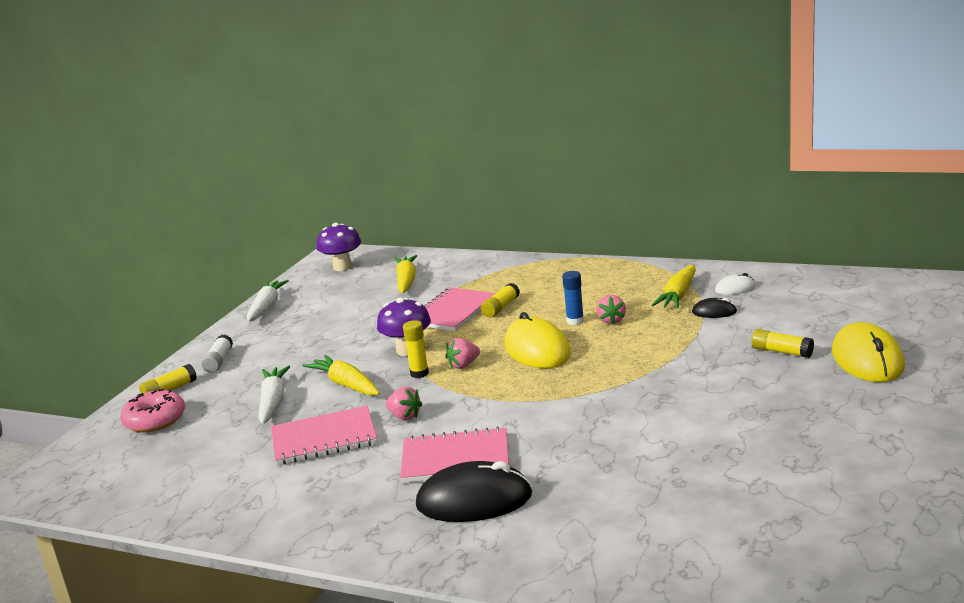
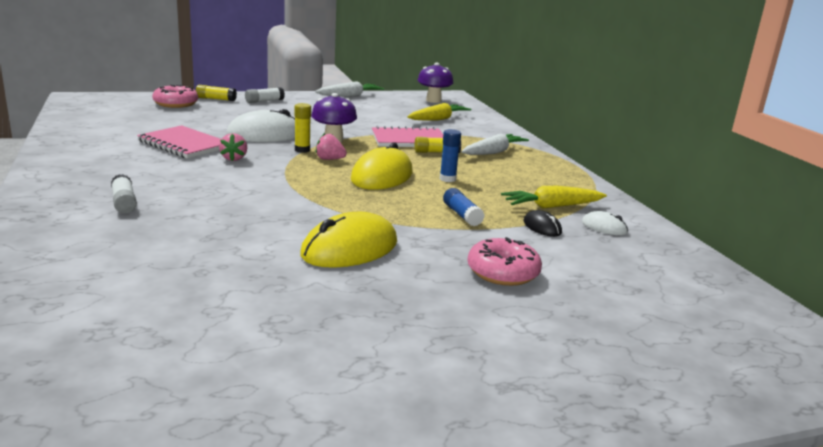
camera: 45 degrees right, 0 degrees up
(273, 402) = (222, 123): white carrot -> white carrot (493, 152)
(346, 384) = (265, 135): yellow carrot -> white mouse
(455, 458) = (183, 185): pink notebook -> none
(474, 500) = (124, 203): black mouse -> white glue stick
(611, 320) = (467, 191): pink strawberry -> none
(661, 337) = (462, 215): none -> blue glue stick
(781, 352) = (503, 272): yellow glue stick -> pink donut
(867, 359) = (545, 322): yellow mouse -> yellow mouse (349, 249)

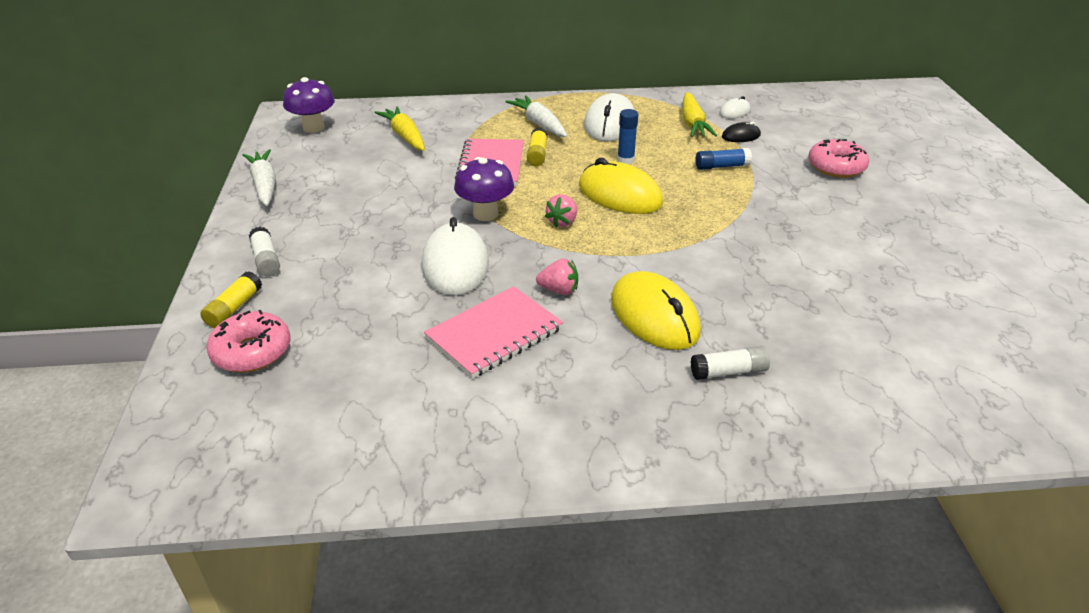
camera: 75 degrees left, 15 degrees up
(302, 150) = (525, 238): yellow glue stick -> none
(349, 249) = (814, 229): yellow mouse -> yellow mouse (654, 316)
(517, 174) = (610, 124): none -> white mouse

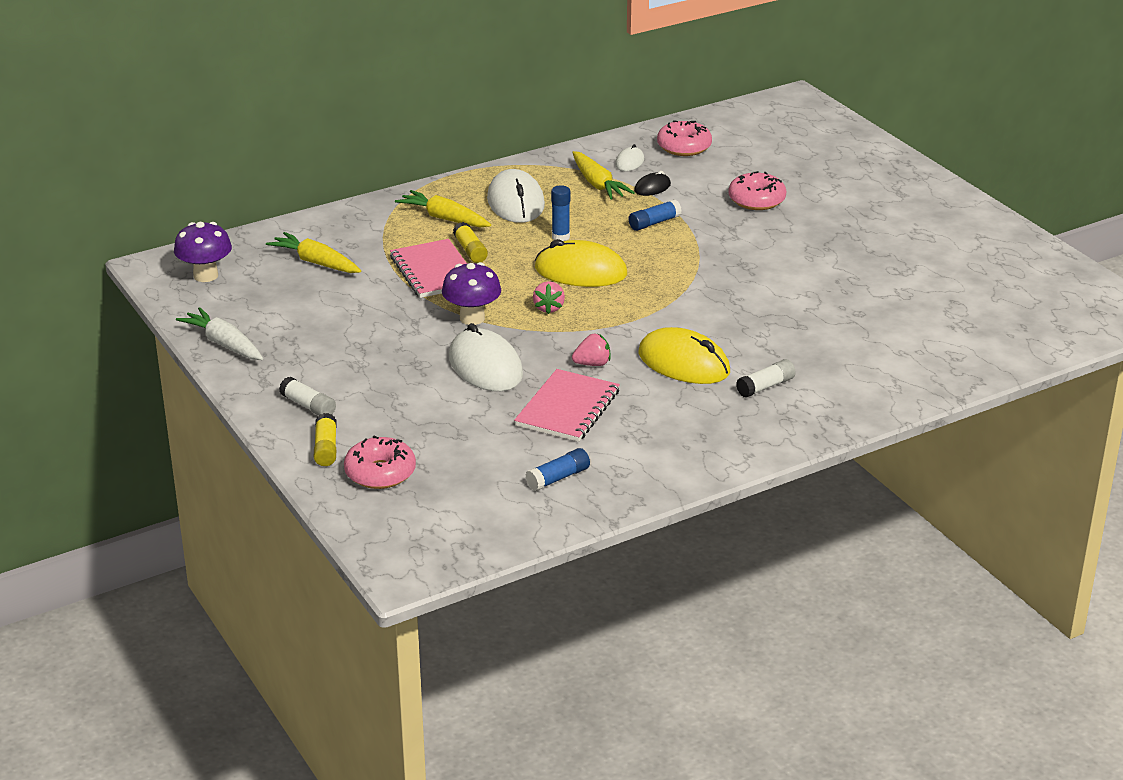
camera: 25 degrees left, 5 degrees down
(414, 419) = (558, 478): none -> blue glue stick
(539, 124) = (444, 218): white carrot -> yellow carrot
(793, 109) = (684, 147): none -> pink donut

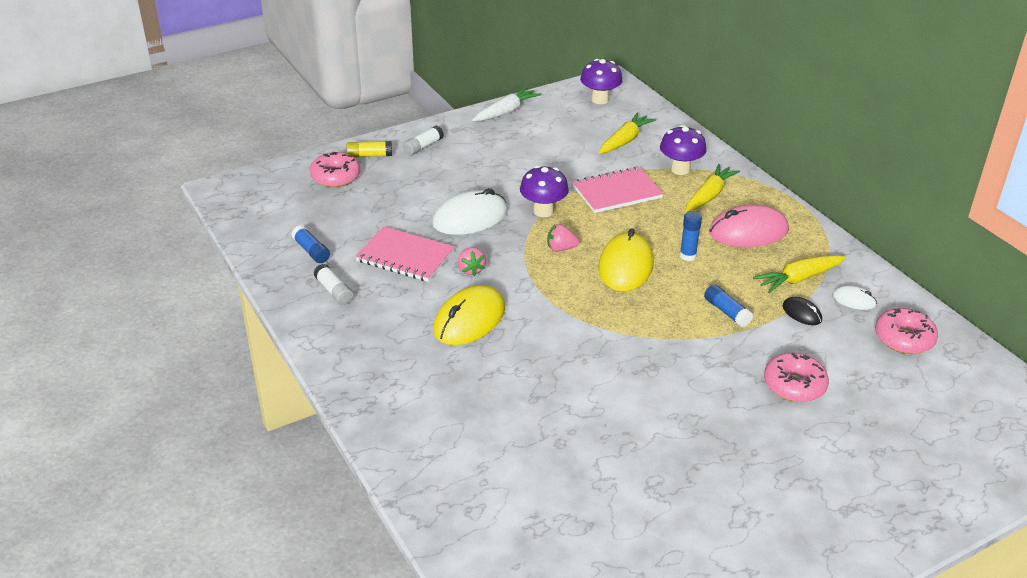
camera: 90 degrees right, 5 degrees up
(387, 231) = (680, 169): none -> purple mushroom
(470, 250) = (654, 209): yellow glue stick -> none
(516, 202) = (748, 232): white mouse -> pink mouse
(765, 386) = (426, 367): white glue stick -> white glue stick (334, 291)

